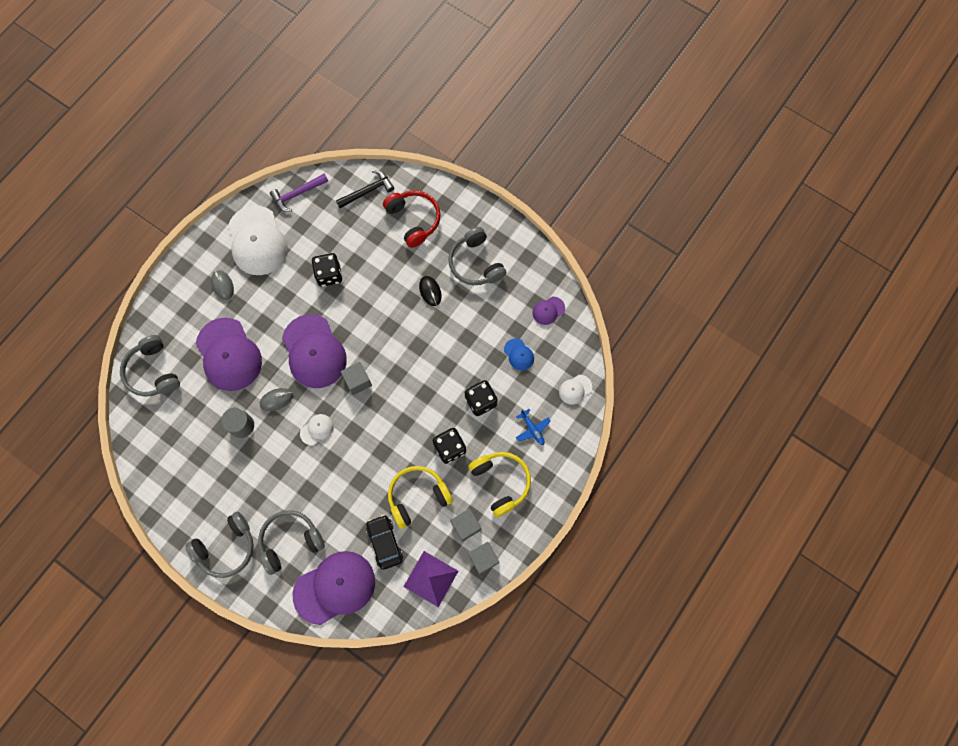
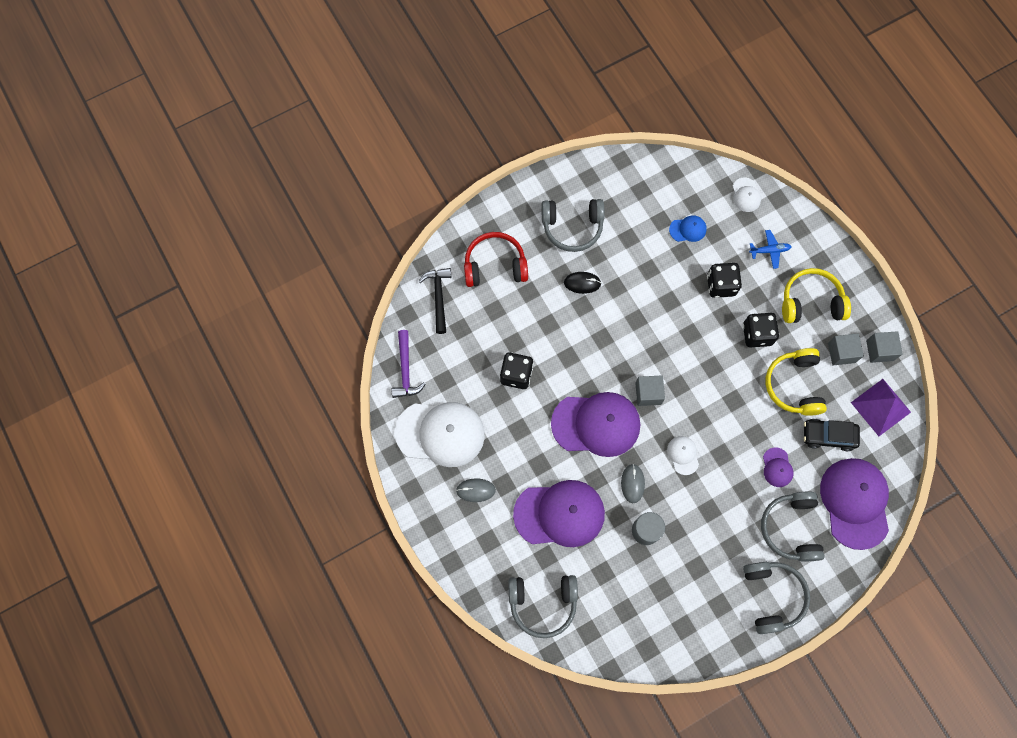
camera: 65 degrees left, 0 degrees up
(548, 310) = (654, 183): purple cap -> purple cap (777, 467)

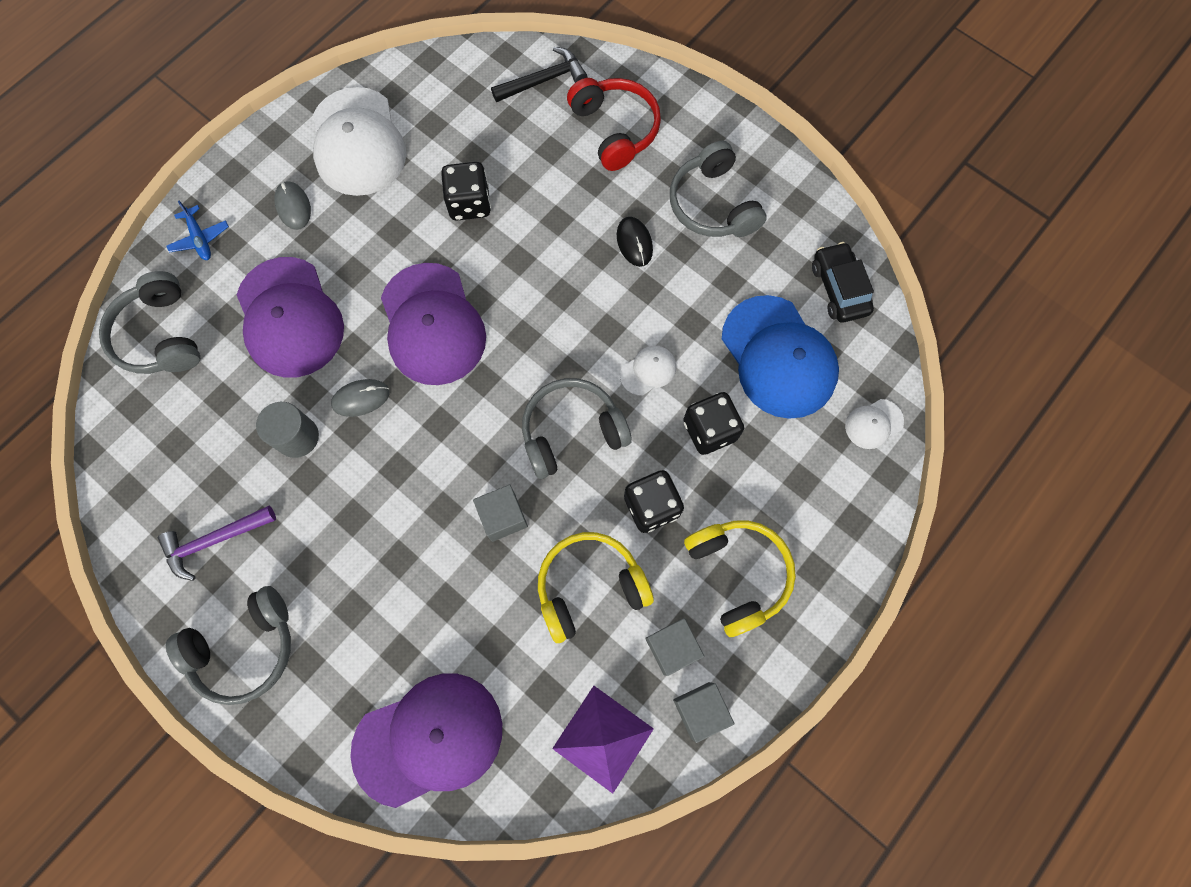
camera: 70 degrees right, 0 degrees up
(405, 369) = (430, 76): purple hammer -> purple hammer (215, 540)
(648, 393) = (501, 379): grey cube -> grey cube (503, 517)
(683, 455) = (424, 454): white cap -> white cap (648, 371)
(688, 229) = (778, 357): blue cap -> blue cap, size x2.26
(769, 250) = (797, 486): blue plane -> blue plane (200, 238)
(777, 467) = (448, 598): purple cap -> none
(790, 528) = (358, 646): grey headphones -> grey headphones (571, 431)
(828, 436) = (525, 664): black car -> black car (839, 288)

